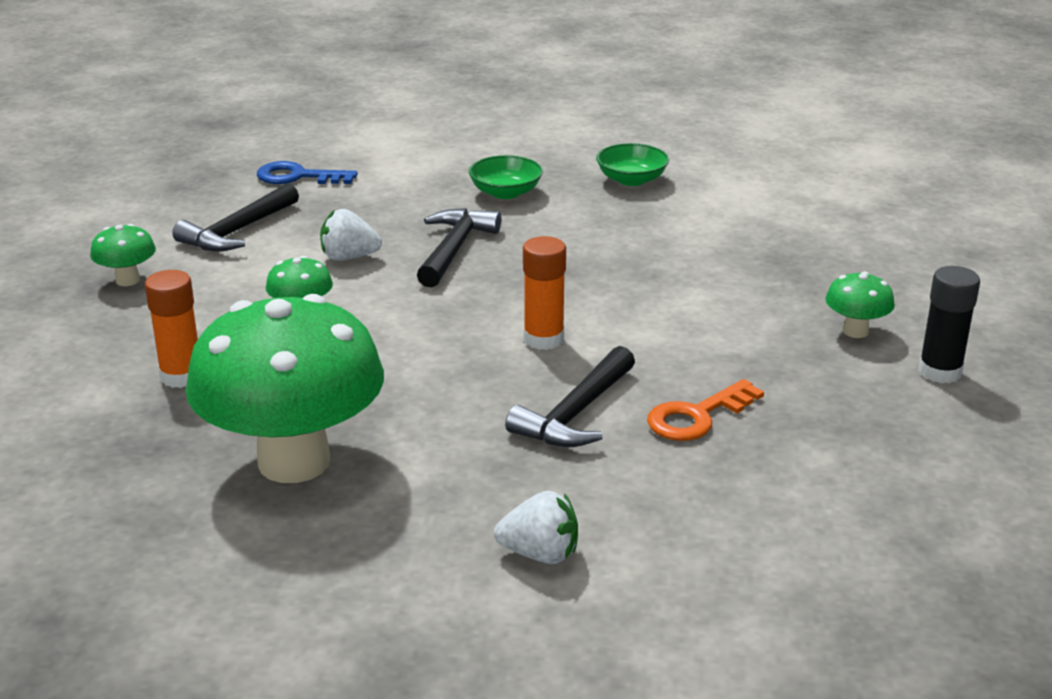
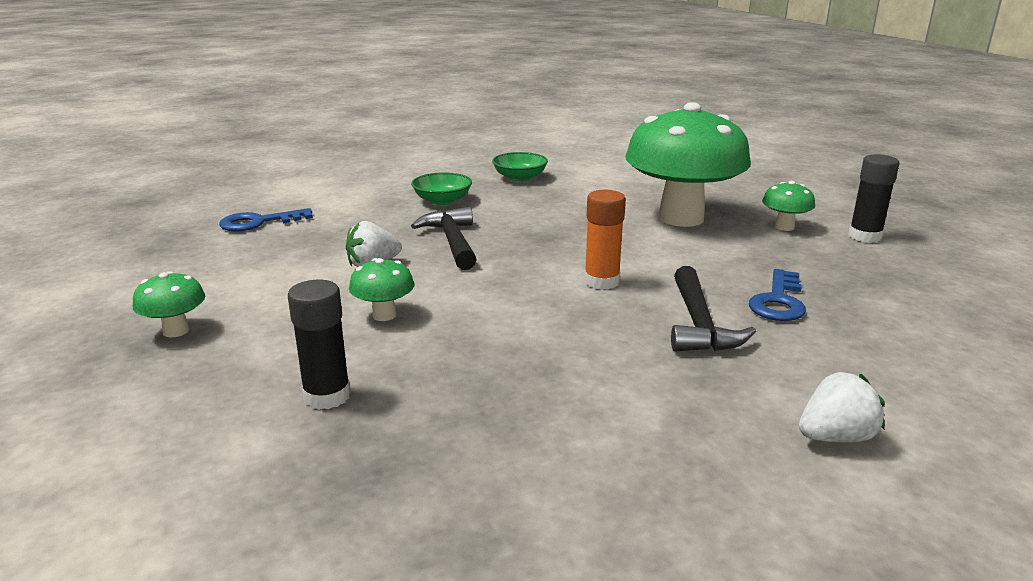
camera: 30 degrees left, 5 degrees down
(181, 376) = (327, 396): orange glue stick -> black glue stick
(237, 231) = (247, 269): black hammer -> none
(294, 461) = (531, 435): green mushroom -> green mushroom (681, 218)
(697, 416) = (778, 301): orange key -> blue key

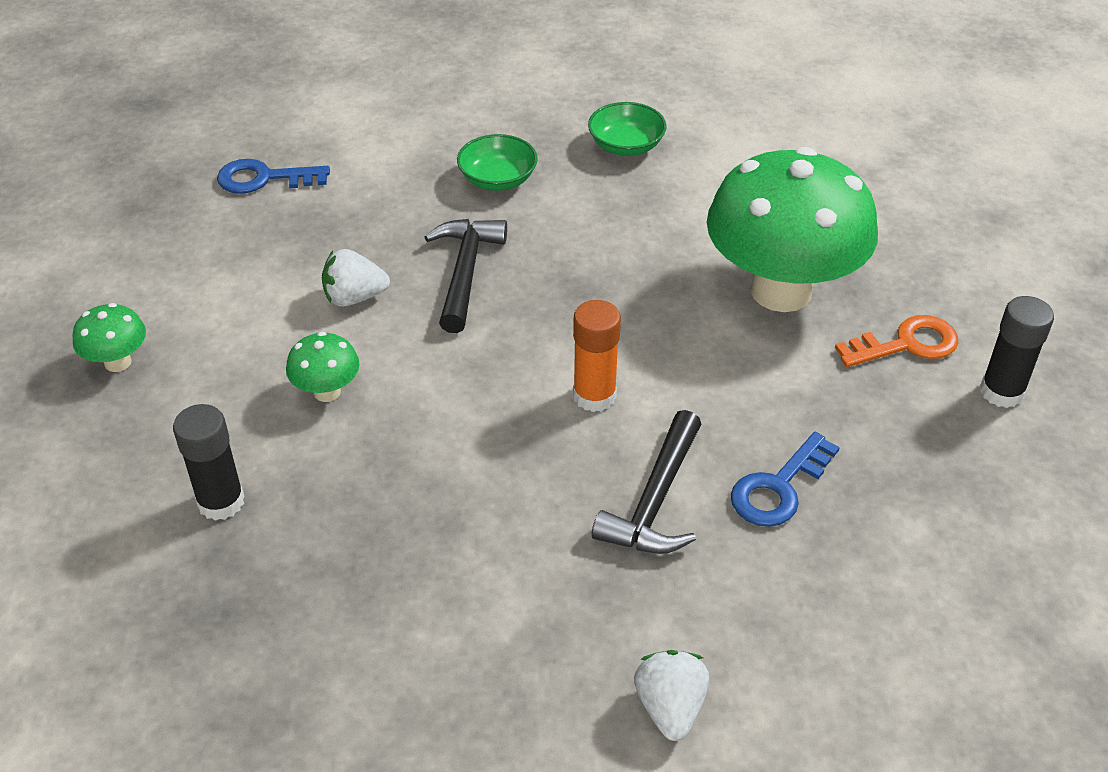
camera: 20 degrees right, 20 degrees up
(784, 227) = (906, 344): green mushroom -> orange key
(835, 437) = (670, 707): white strawberry -> white strawberry turned 90 degrees counterclockwise

